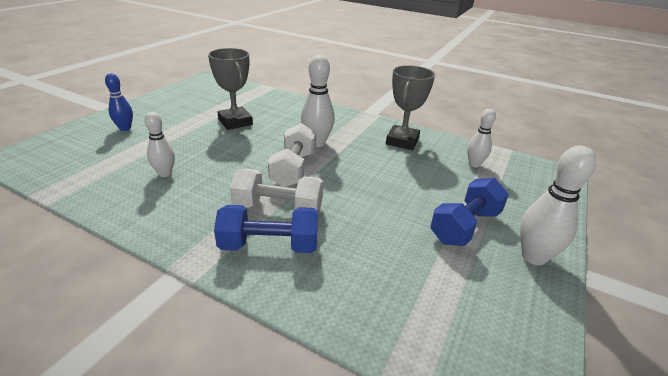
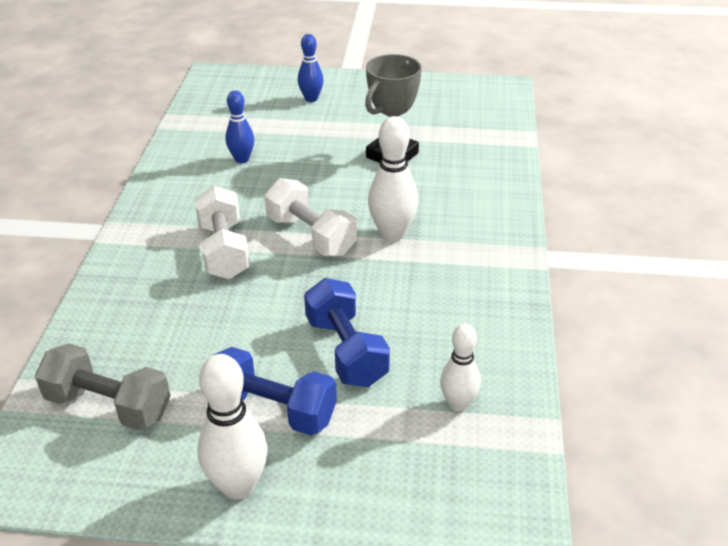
camera: 70 degrees right, 5 degrees up
(165, 173) = (242, 159): white bowling pin -> blue bowling pin
(269, 246) = (159, 265): blue dumbbell -> blue dumbbell (346, 351)
(293, 169) = (310, 236): white dumbbell -> white dumbbell turned 60 degrees clockwise
(402, 141) = (470, 311): grey trophy -> none
(440, 311) = (108, 406): none -> grey dumbbell

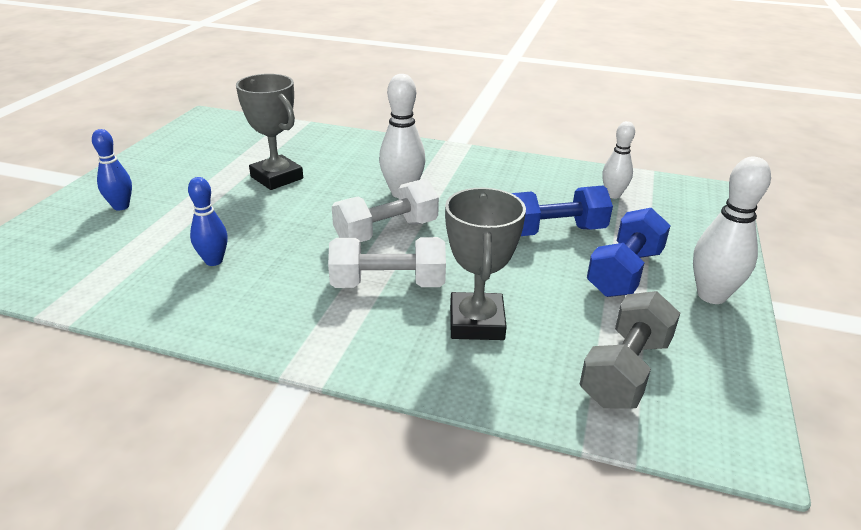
camera: 80 degrees left, 5 degrees down
(173, 308) = (476, 322): none -> grey trophy

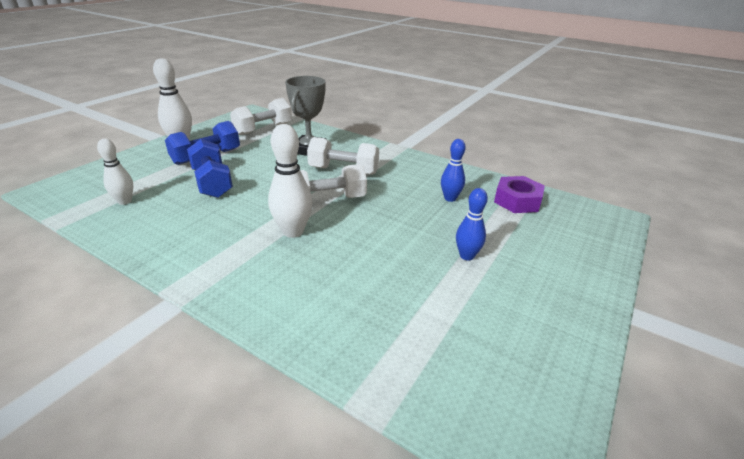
camera: 165 degrees left, 0 degrees up
(108, 273) = (517, 201): none -> purple nut
(121, 206) = (549, 258): blue bowling pin -> blue bowling pin (466, 256)
(277, 177) = (406, 271): grey trophy -> none
(554, 231) = (212, 183): blue dumbbell -> blue dumbbell turned 60 degrees clockwise
(625, 371) = (263, 129): grey dumbbell -> white dumbbell

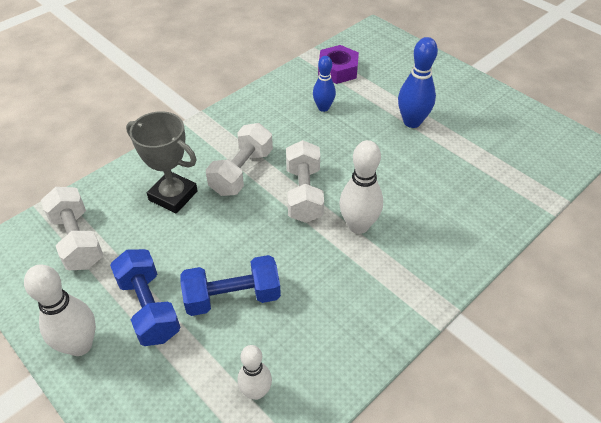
camera: 75 degrees left, 15 degrees up
(466, 256) = (412, 122): blue bowling pin -> blue bowling pin, size x1.54

